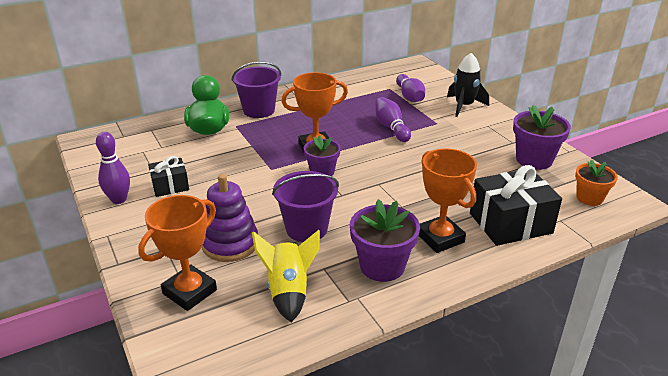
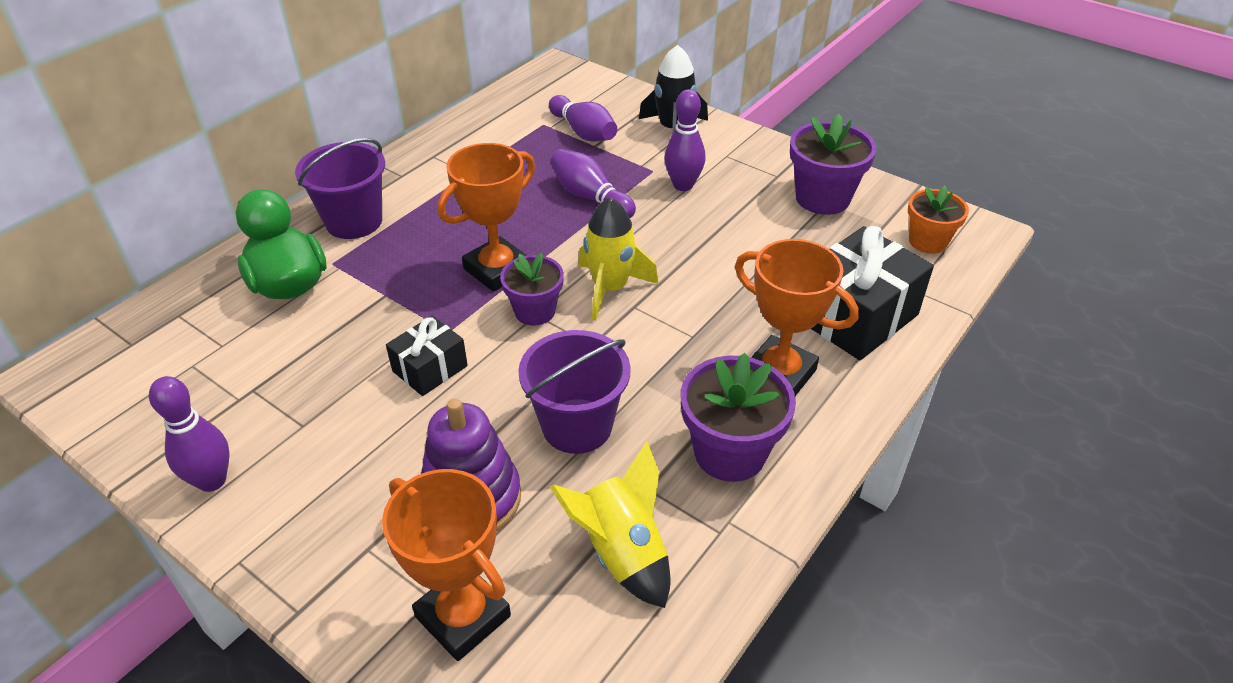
camera: 25 degrees left, 10 degrees up
(170, 186) = (292, 421): black gift -> black gift (430, 368)
(189, 292) = (463, 616): orange trophy -> orange trophy turned 60 degrees counterclockwise
(371, 172) = (610, 288): none -> yellow rocket
(450, 134) = (683, 185): none -> purple bowling pin

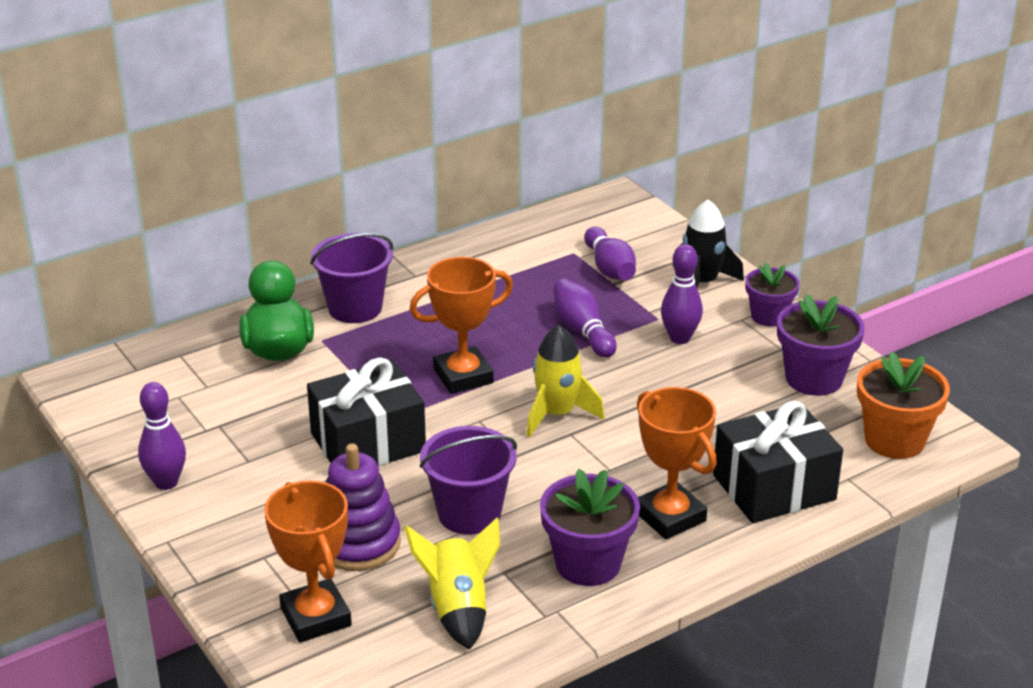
camera: 20 degrees right, 10 degrees down
(430, 368) = (368, 442): black gift -> black gift, size x1.79
(535, 311) = (479, 418): purple flower pot -> purple flower pot (768, 316)
(928, 241) = (894, 440): orange flower pot -> orange flower pot, size x1.52

